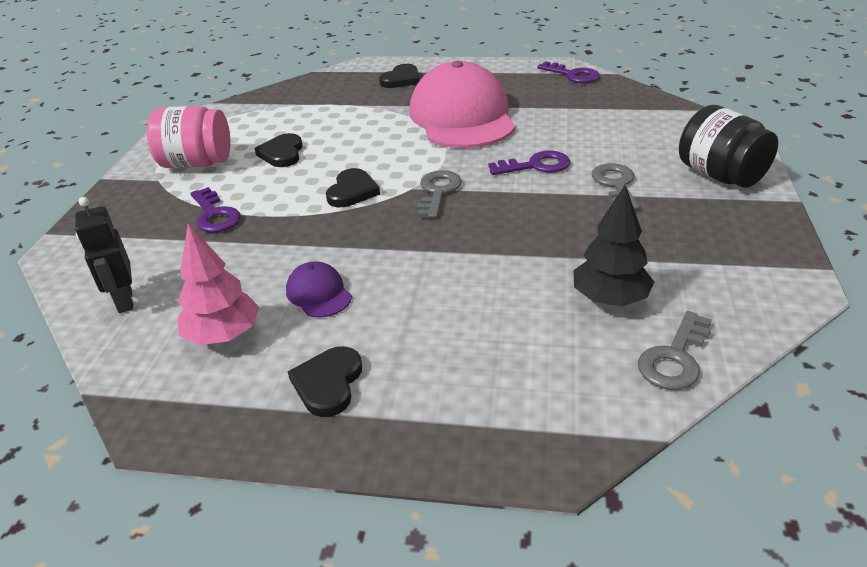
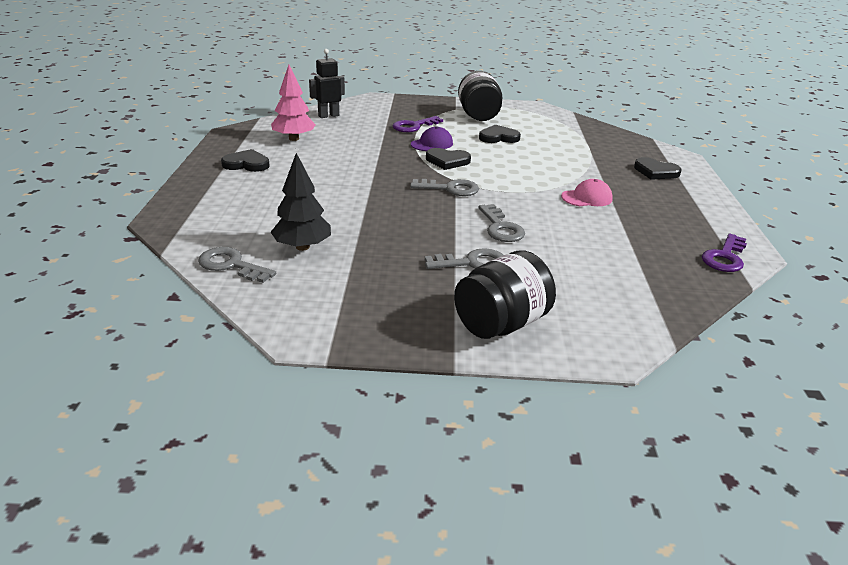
camera: 80 degrees right, 5 degrees down
(197, 163) = (478, 116): pink jar -> black jar
(318, 293) = (327, 157): purple cap -> purple cap (432, 144)
(462, 117) = (587, 198): pink cap -> pink cap, size x0.41
(536, 165) = (501, 228): purple key -> grey key

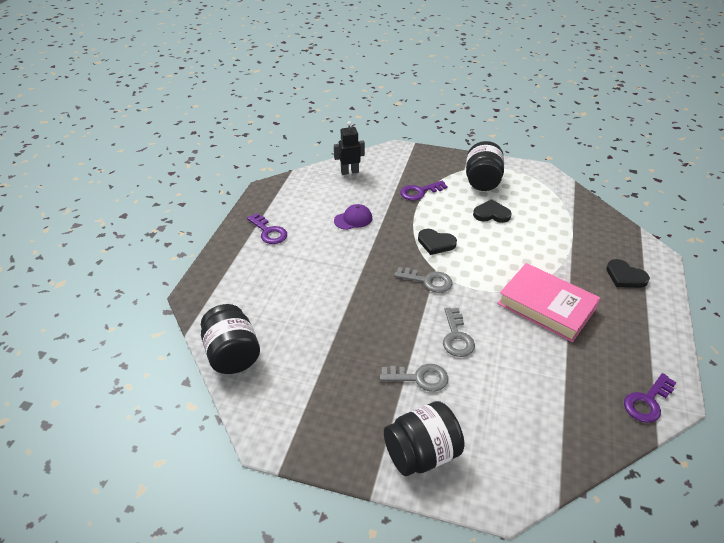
camera: 15 degrees right, 10 degrees up
(231, 265) = (232, 354): grey key -> black jar
(246, 164) = (269, 232): black heart -> purple key
(294, 138) = (314, 201): pink tree -> none
(302, 247) = (290, 340): black tree -> none
(432, 144) = (429, 218): purple cap -> purple cap (353, 219)
(587, 198) = (546, 306): pink cap -> pink book

